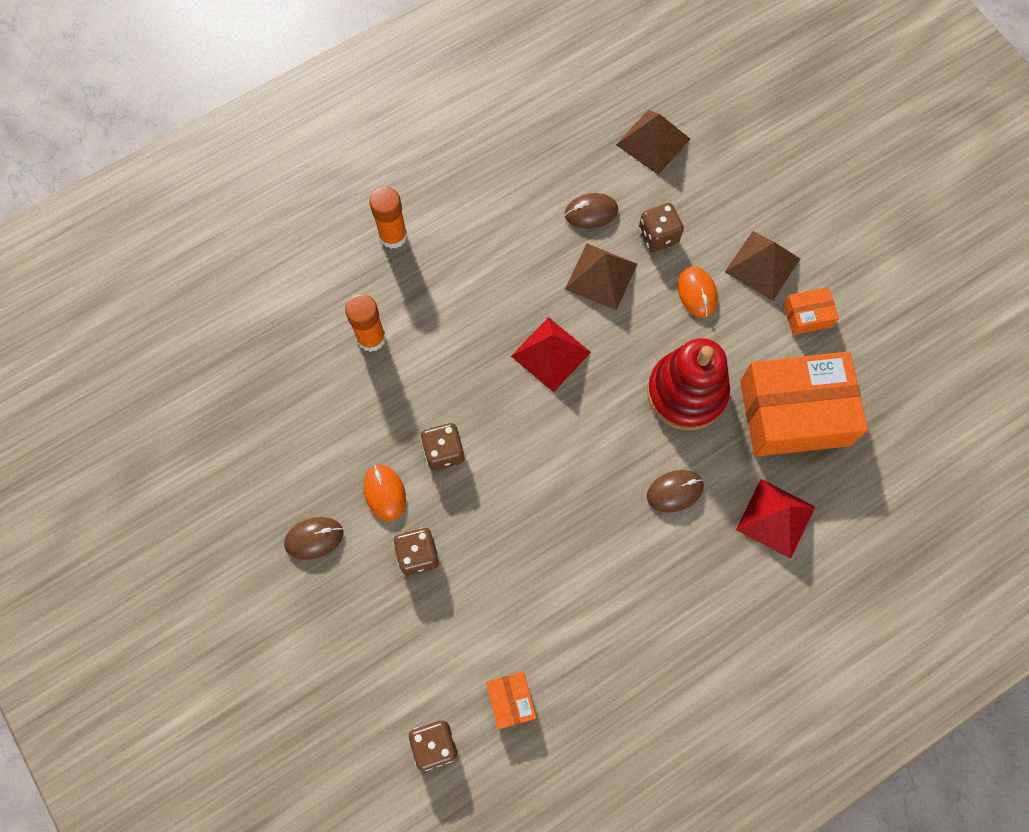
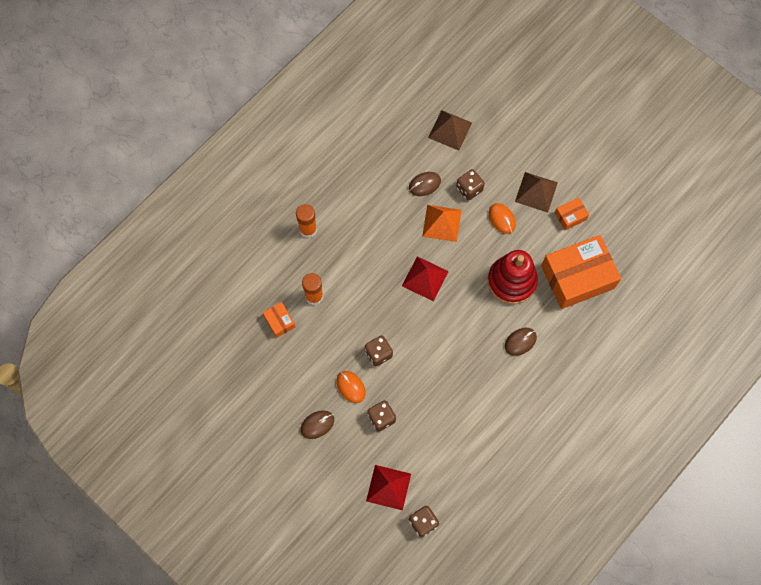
camera: 15 degrees left, 0 degrees up
(511, 700) = (459, 486): orange box -> orange box (279, 321)
(601, 276) = (442, 223): brown pyramid -> orange pyramid
(775, 518) = (582, 342): red pyramid -> red pyramid (388, 487)

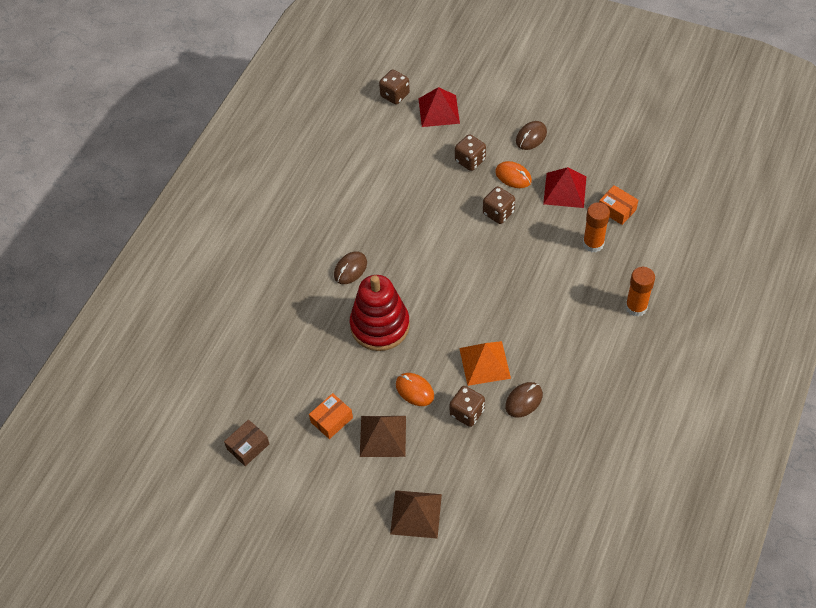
camera: 165 degrees right, 15 degrees down
(425, 278) = (479, 298): red pyramid -> red pyramid (565, 190)
(450, 130) = (520, 479): brown pyramid -> brown pyramid (416, 514)
(577, 277) = (304, 354): orange box -> none
(637, 216) = (248, 446): none -> brown box

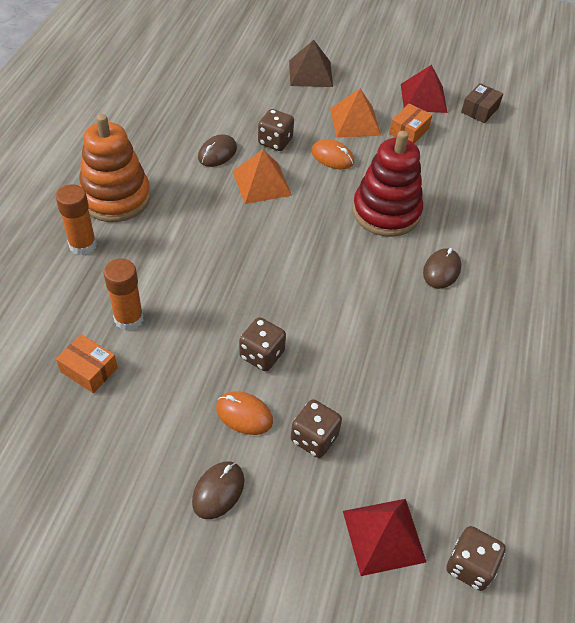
camera: 165 degrees right, 5 degrees down
(383, 436) = (355, 122): brown pyramid -> orange pyramid
(565, 190) = (164, 397): red pyramid -> red pyramid (423, 98)
(614, 353) = (115, 198): none -> orange stacking toy

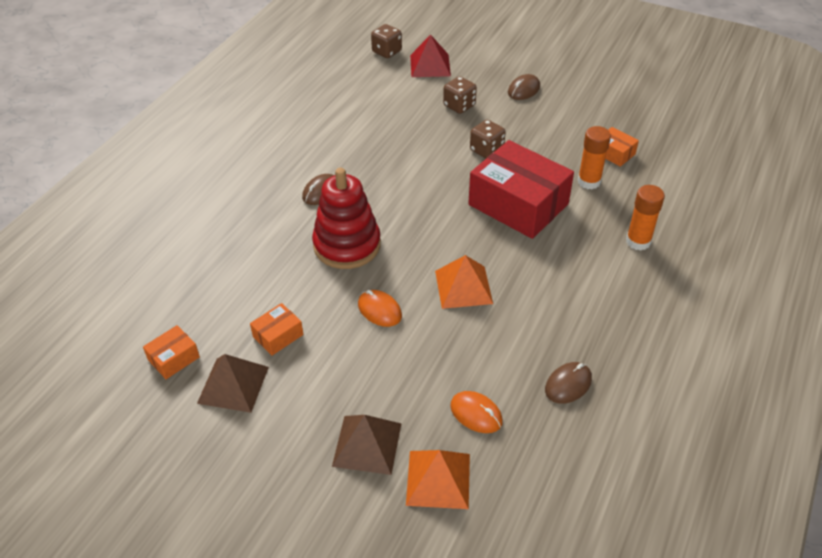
camera: 165 degrees left, 5 degrees down
(115, 198) = (614, 284): orange stacking toy -> none
(215, 277) = (518, 204): none -> red box
(217, 153) = (507, 327): brown mouse -> brown mouse (568, 384)
(244, 414) = (504, 120): orange mouse -> orange mouse (476, 414)
(275, 141) = (439, 336): brown dice -> none
(355, 122) = (336, 355): orange pyramid -> orange pyramid (438, 479)
(423, 98) = (233, 384): red pyramid -> brown pyramid
(479, 110) = (174, 358): brown box -> orange box

